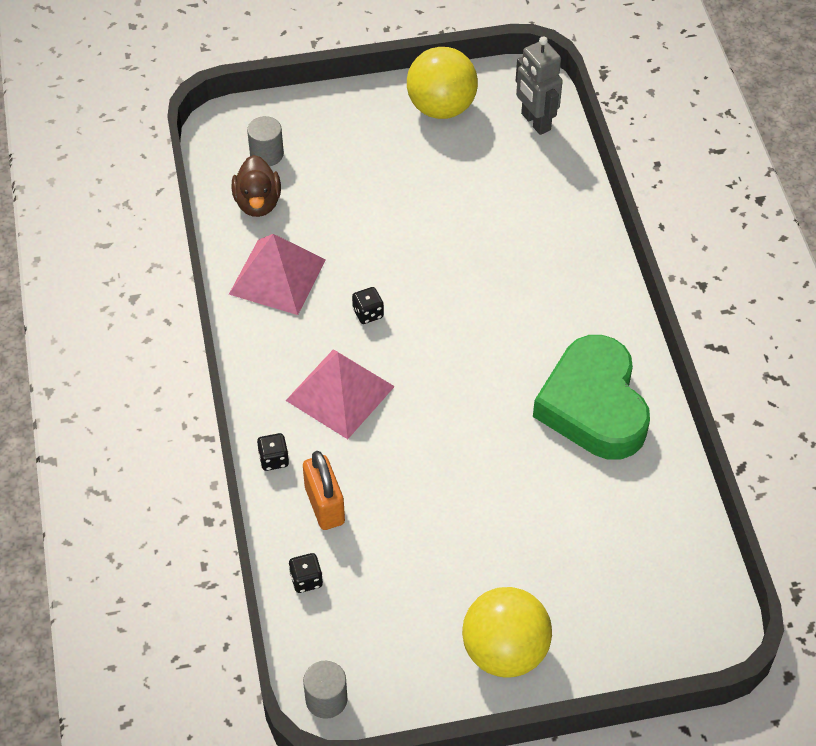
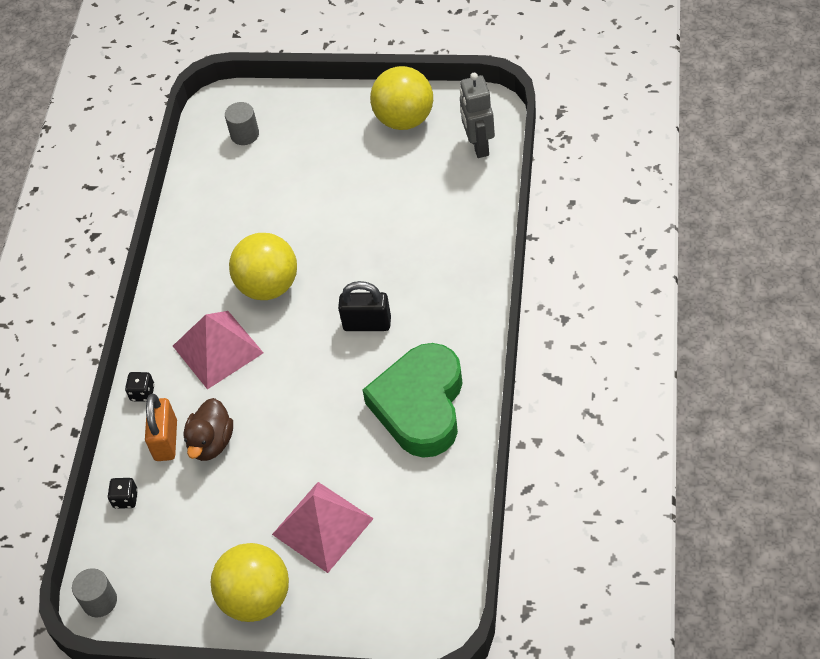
camera: 25 degrees right, 0 degrees up
(258, 203) = (220, 174): brown duck -> brown duck (211, 442)
(277, 277) = (210, 240): pink pyramid -> pink pyramid (322, 526)
(368, 313) = (268, 286): black dice -> yellow ball
(497, 332) = (367, 324): none -> black padlock

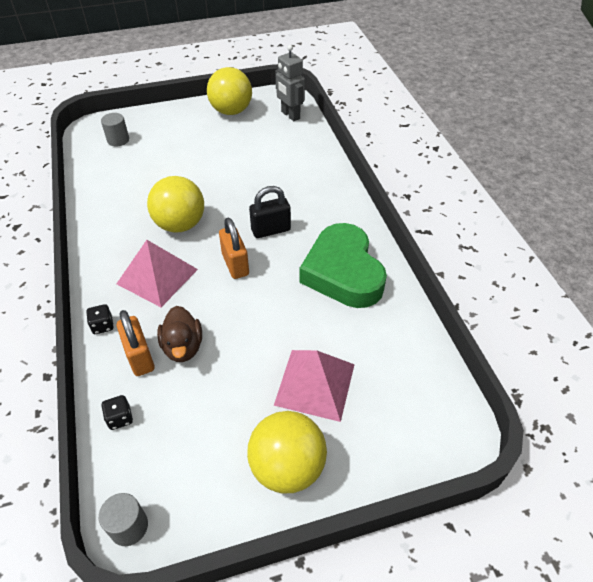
camera: 30 degrees left, 5 degrees down
(306, 359) = (235, 264): none -> orange padlock

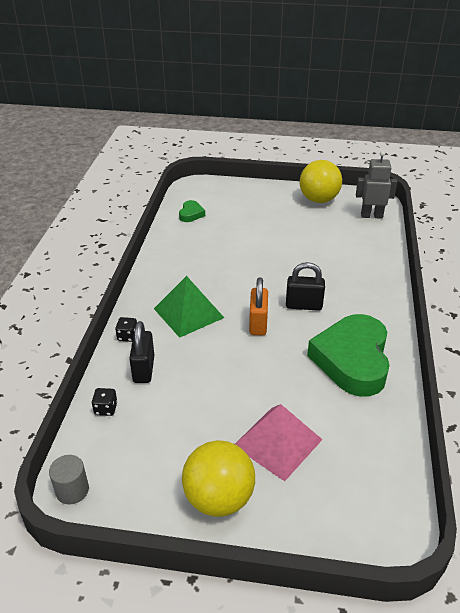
camera: 25 degrees right, 10 degrees down
(104, 162) = (191, 214): none -> green heart
(118, 140) = (210, 200): grey cylinder -> none
(140, 357) = (144, 369): orange padlock -> black padlock
(157, 276) = (188, 313): pink pyramid -> green pyramid
(180, 224) = (227, 278): yellow ball -> none
(183, 347) = (181, 373): brown duck -> none
(290, 115) = (371, 216): grey robot -> grey robot turned 105 degrees clockwise

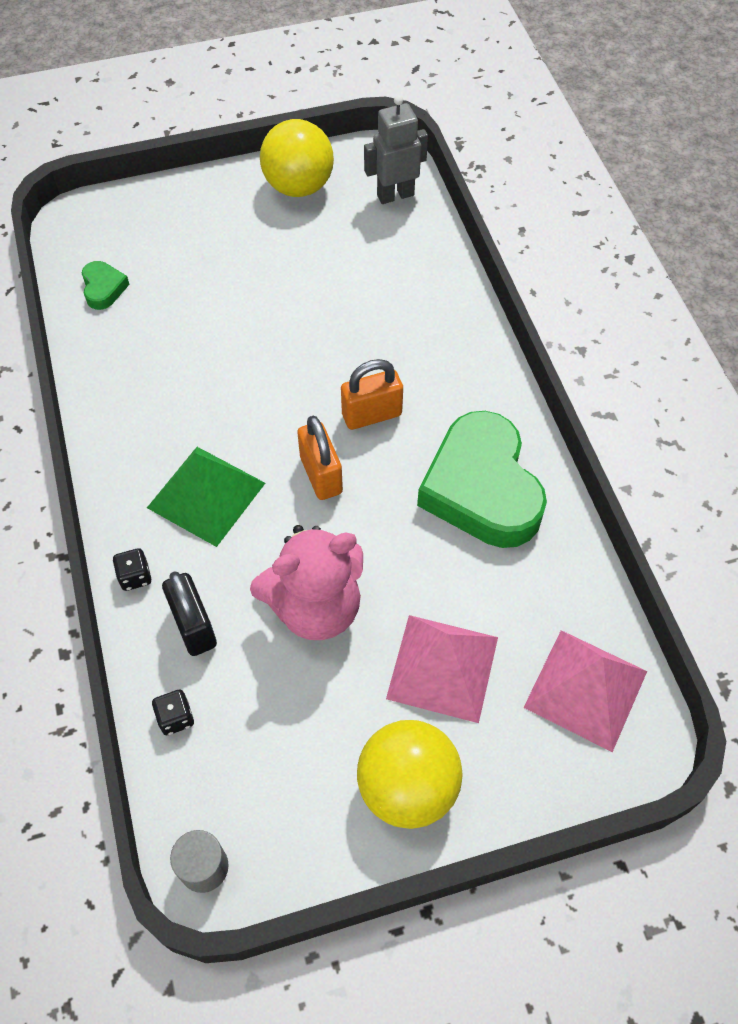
camera: 25 degrees left, 20 degrees up
(217, 384) = (315, 607): none -> pink teddy bear
(303, 305) = (371, 415): black padlock -> orange padlock
(368, 490) = (586, 689): none -> pink pyramid

